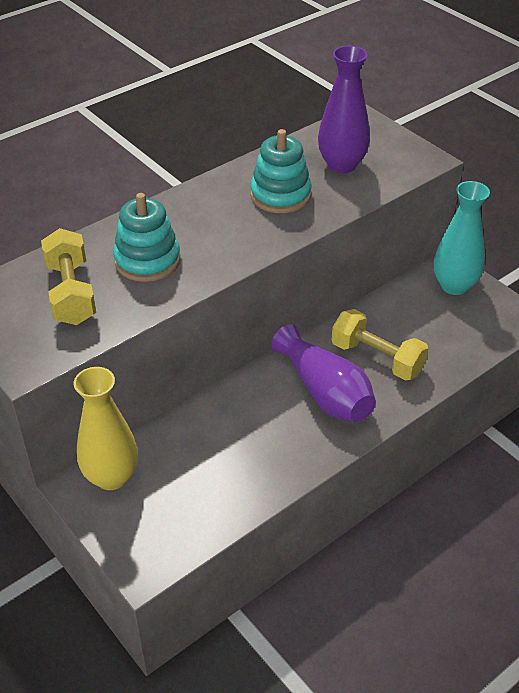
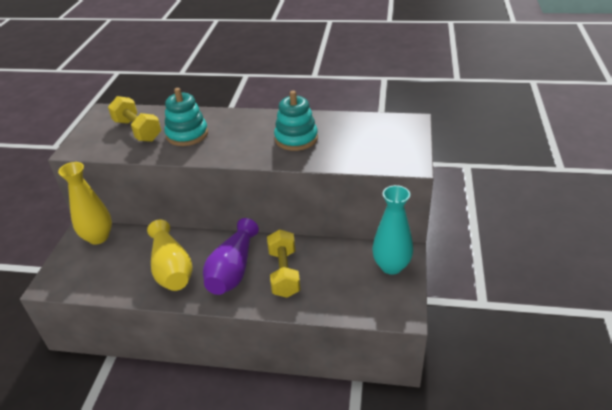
camera: 50 degrees right, 5 degrees down
(71, 293) = (137, 130): yellow dumbbell -> yellow dumbbell turned 75 degrees counterclockwise
(260, 439) = (171, 268): none -> yellow vase
(341, 165) = (355, 140): purple vase -> none

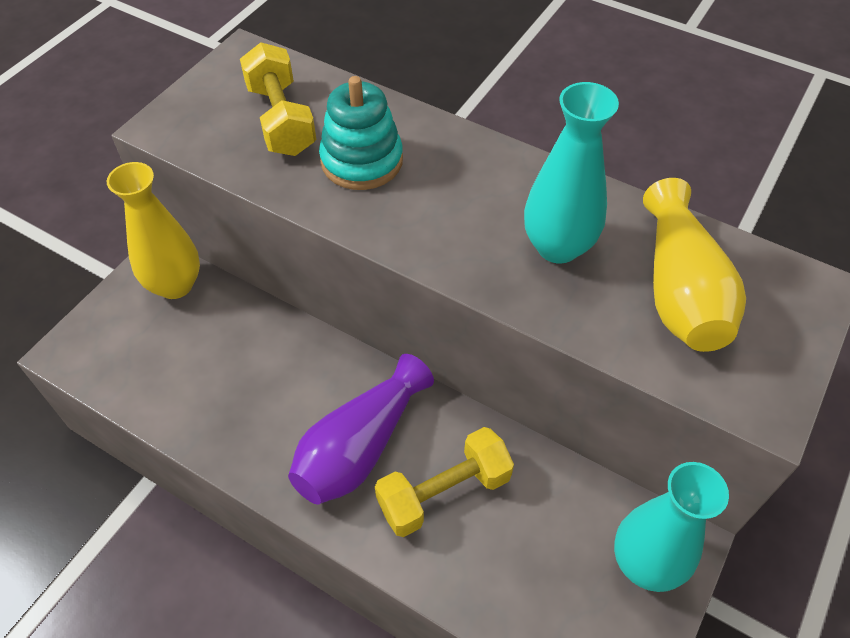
camera: 20 degrees right, 15 degrees up
(171, 268) = (262, 400): yellow vase -> yellow vase (680, 290)
(284, 273) = (444, 492): yellow dumbbell -> yellow dumbbell turned 45 degrees clockwise
(296, 138) = (558, 246): turquoise stacking toy -> turquoise vase

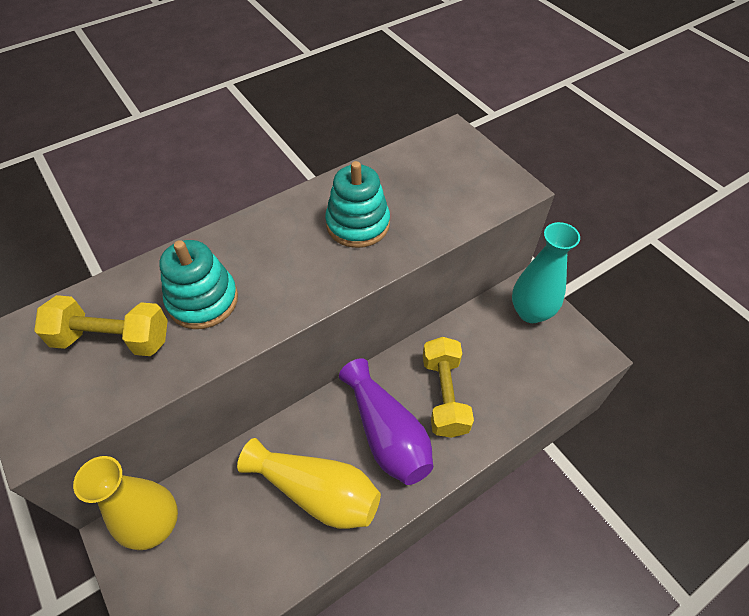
camera: 65 degrees left, 0 degrees up
(558, 246) = (358, 224): turquoise vase -> turquoise stacking toy
(680, 290) = (424, 185): yellow vase -> yellow vase (317, 492)

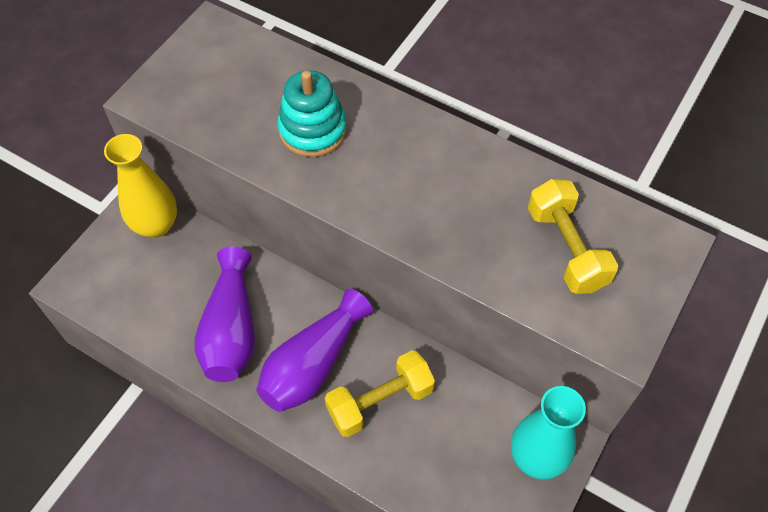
camera: 65 degrees right, 5 degrees up
(112, 339) = (245, 91): yellow dumbbell -> yellow dumbbell (566, 248)
(317, 492) = (231, 330): yellow vase -> purple vase
(358, 224) = (471, 208): turquoise stacking toy -> none

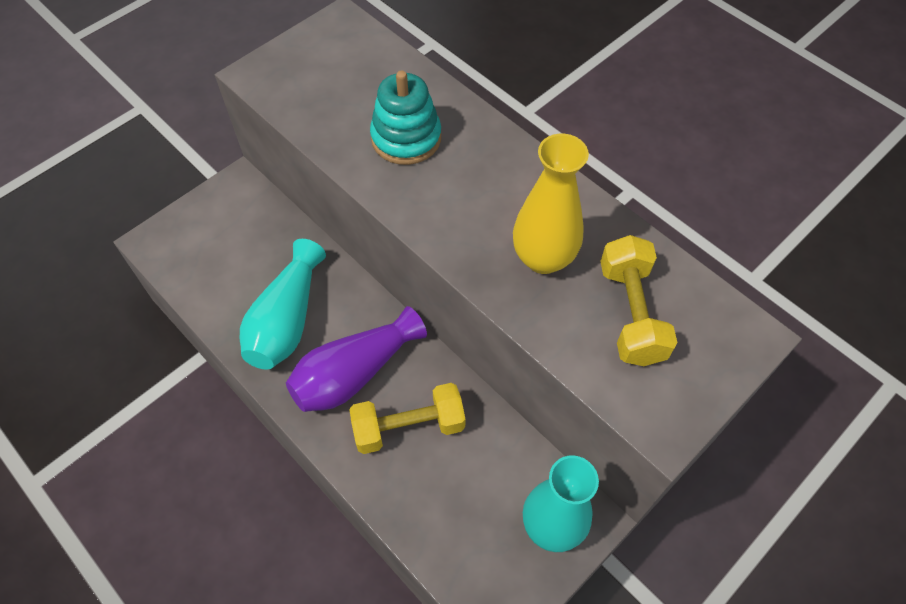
camera: 15 degrees right, 0 degrees up
(156, 225) = (249, 204): yellow vase -> yellow vase (543, 258)
(231, 330) = (286, 320): purple vase -> turquoise vase

